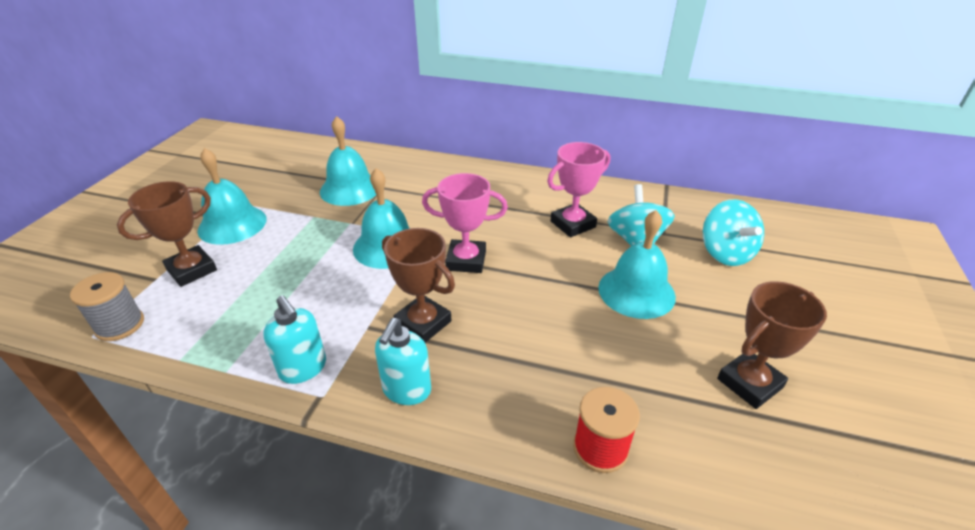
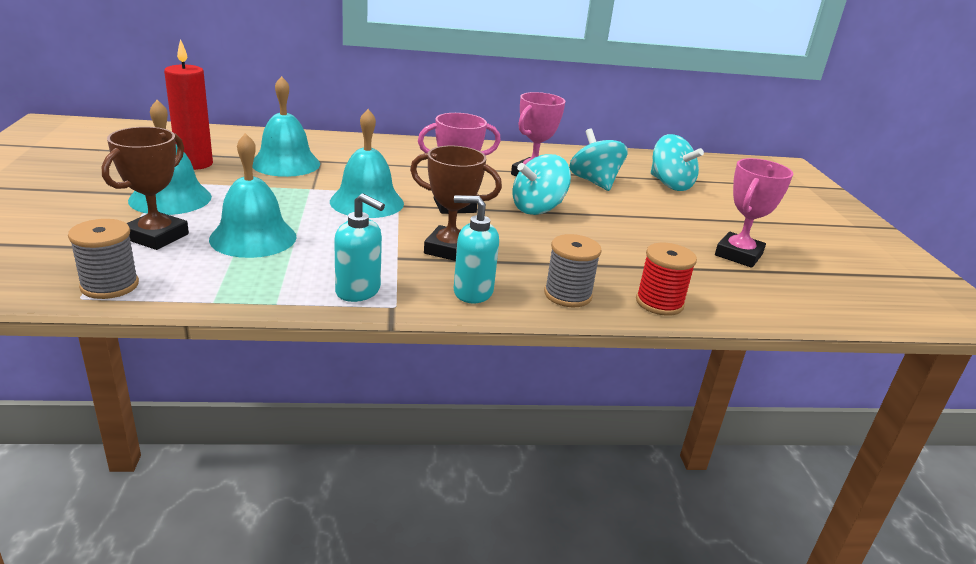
camera: 25 degrees left, 10 degrees down
(278, 184) = (194, 164): none -> red candle
(406, 390) = (472, 292): turquoise soap dispenser -> turquoise soap dispenser turned 105 degrees clockwise
(502, 414) = (567, 295): none -> grey spool
(549, 275) = (538, 209): none -> turquoise spinning top
(636, 291) = (618, 213): turquoise bell -> turquoise bell (253, 237)
(749, 383) = (738, 255): brown trophy -> pink trophy

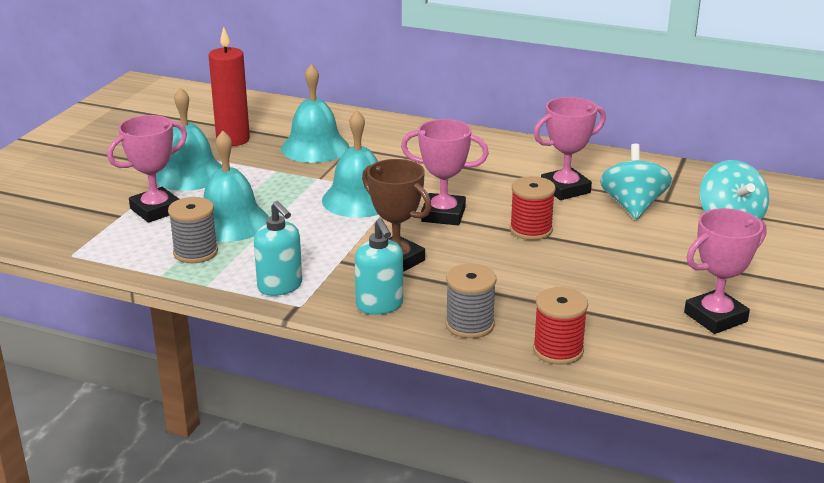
camera: 30 degrees right, 0 degrees up
(110, 285) = (96, 248): grey spool -> grey spool (195, 252)
(156, 236) = (156, 210): brown trophy -> pink trophy
(472, 292) = (379, 305): turquoise soap dispenser -> turquoise soap dispenser turned 150 degrees counterclockwise
(538, 209) = (531, 230): turquoise spinning top -> red spool

